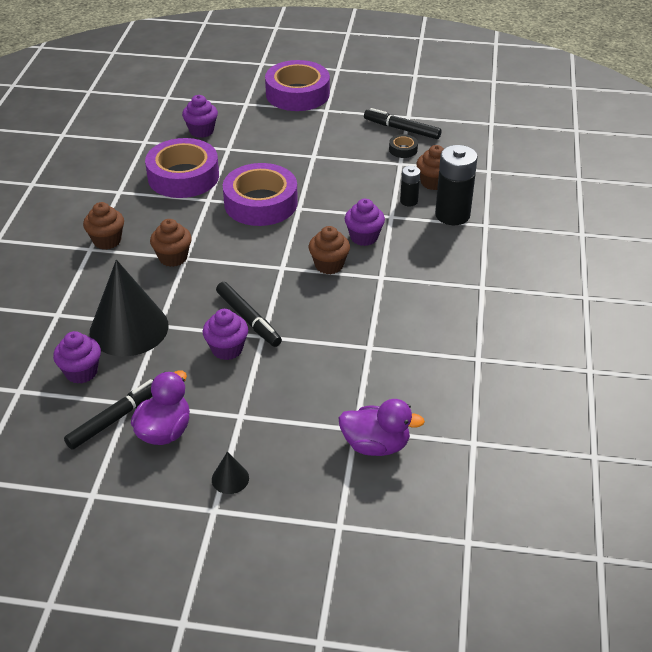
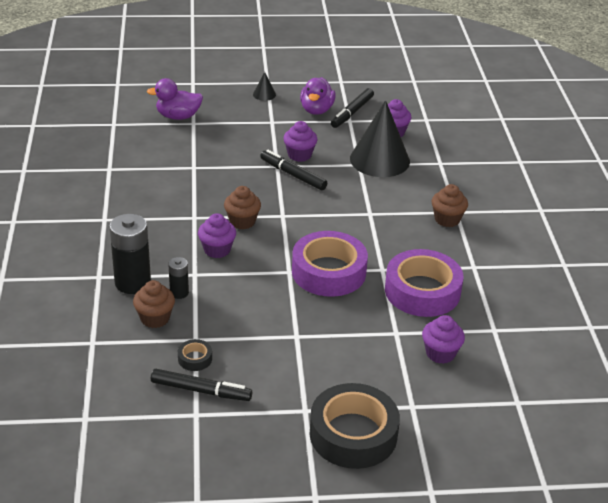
camera: 165 degrees right, 5 degrees down
(173, 257) = (380, 212): brown cupcake -> none
(297, 94) = (353, 434): purple tape -> black tape

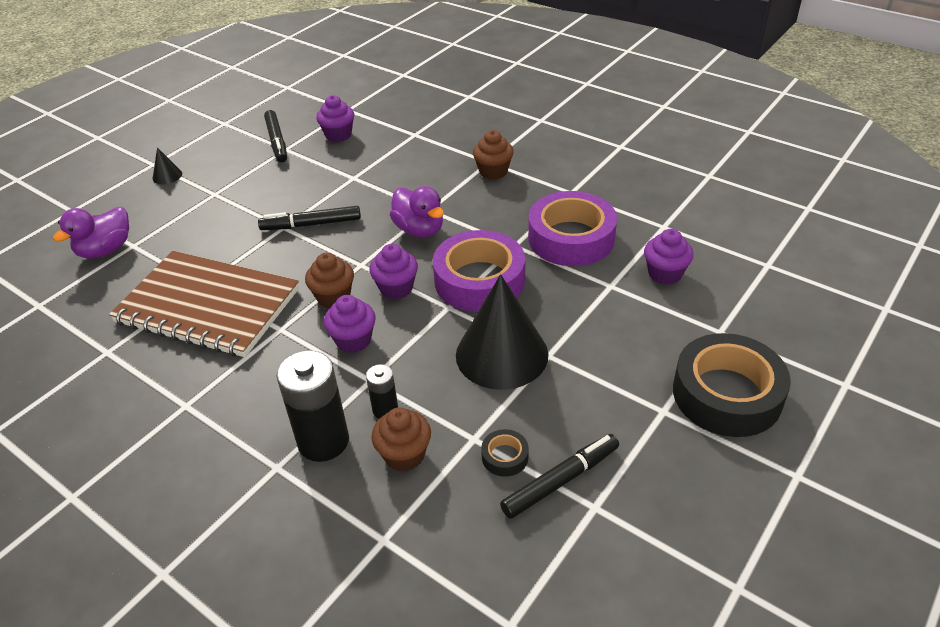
camera: 45 degrees left, 5 degrees up
(180, 180) = (208, 306): none -> brown notebook
(299, 155) = (289, 204): purple cupcake -> purple cupcake (396, 288)
(316, 110) = (241, 158): purple duck -> purple duck (419, 230)
(379, 160) = (364, 163): black cone -> black cone (501, 354)

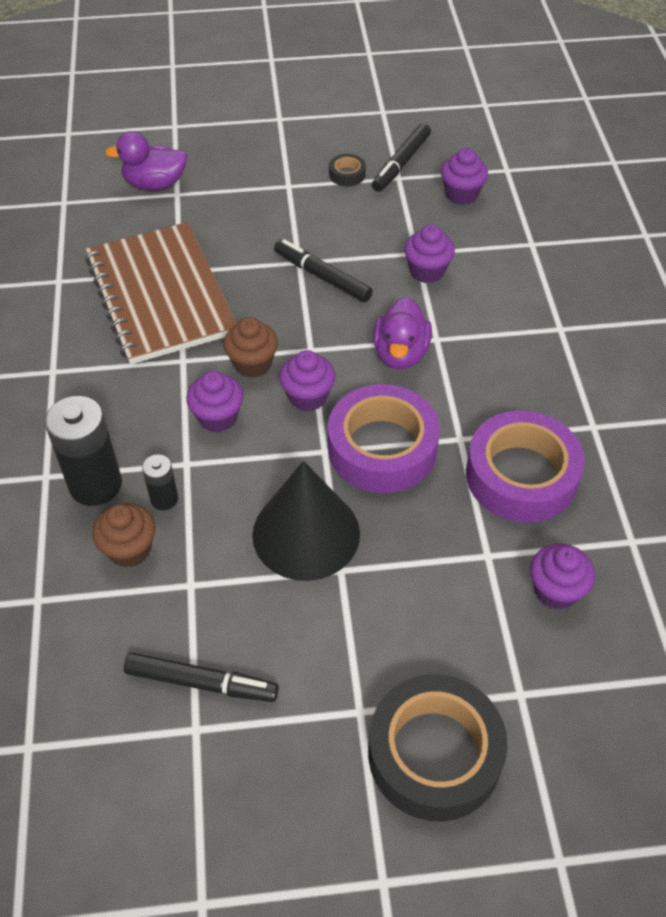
camera: 45 degrees right, 10 degrees up
(167, 176) = (275, 139): black cone -> none
(374, 182) = (427, 271): none -> purple cupcake
(493, 172) = (548, 343): brown cupcake -> none
(505, 457) = (190, 622): black tape -> black tape (347, 174)

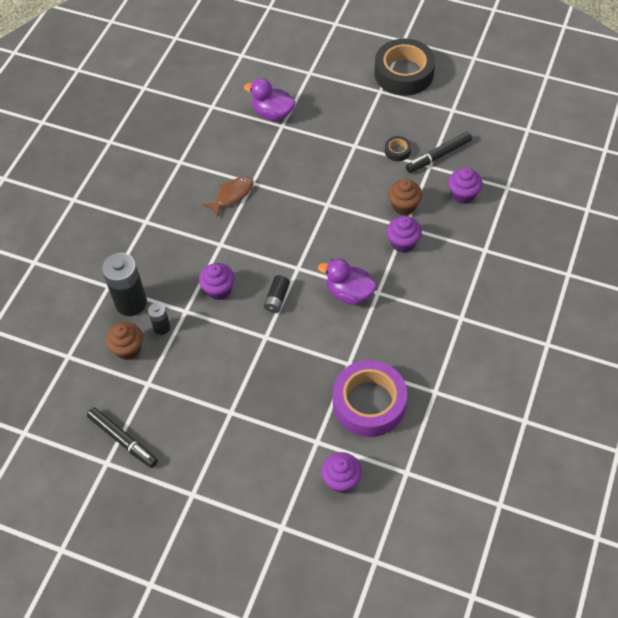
camera: 30 degrees right, 5 degrees up
(161, 295) = (232, 195): brown notebook -> brown fish
(252, 364) = (258, 263): brown cupcake -> brown cupcake (404, 206)
(306, 533) = (225, 382): black cone -> none
(308, 397) = (277, 298): purple cupcake -> black battery
(322, 276) = (335, 220): black marker -> none
(382, 448) = (299, 349): purple tape -> none
(400, 353) = (349, 293): purple duck -> purple duck turned 75 degrees clockwise
(434, 753) = (216, 535): black tape -> black tape (404, 73)

